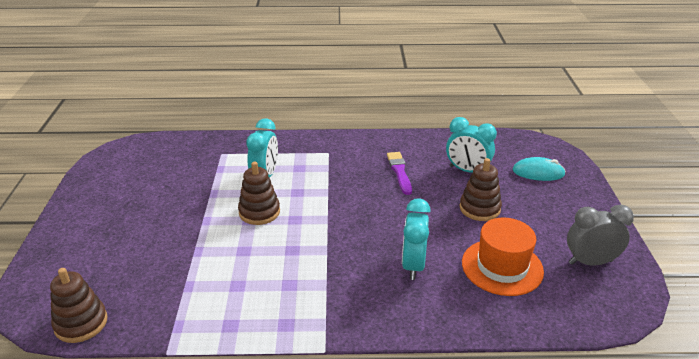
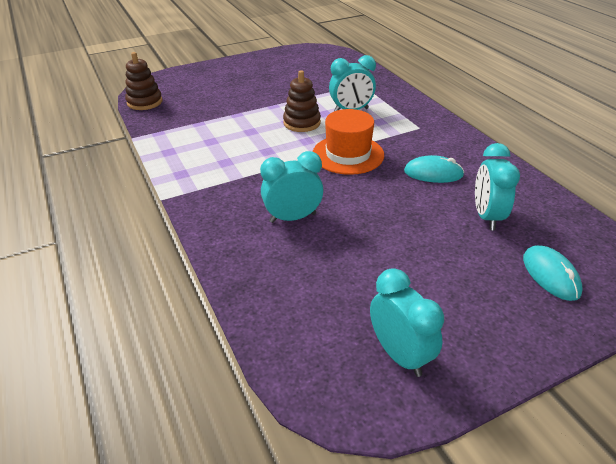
camera: 65 degrees right, 5 degrees up
(399, 172) = (433, 173): purple brush -> turquoise mouse
(479, 208) = (423, 241): brown stacking toy -> none
(502, 267) = (333, 278): orange hat -> orange hat (348, 154)
(590, 262) = (399, 354): grey clock -> turquoise clock

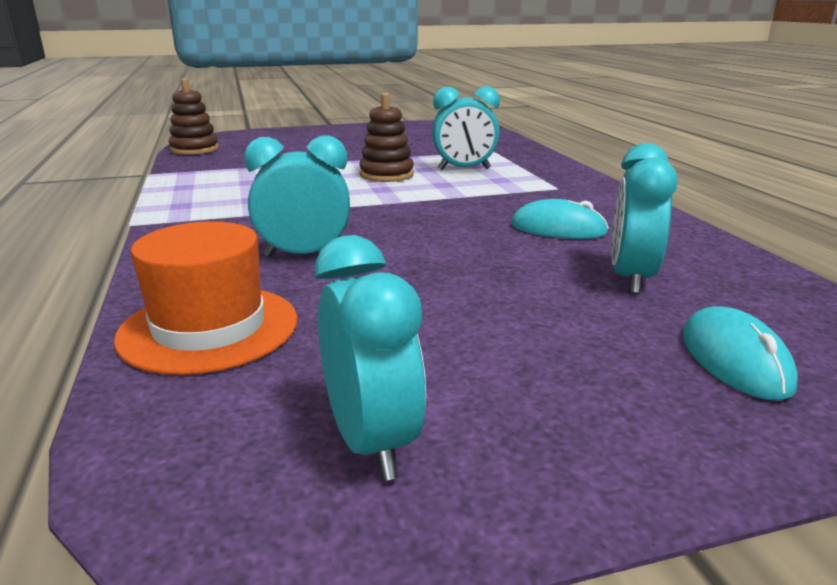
camera: 10 degrees right, 15 degrees down
(348, 154) = (434, 204): orange hat -> orange hat (209, 328)

